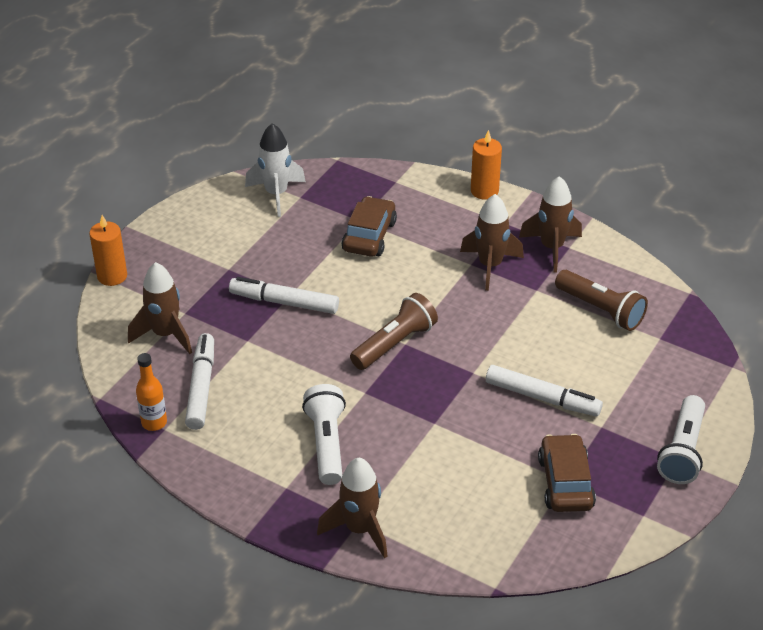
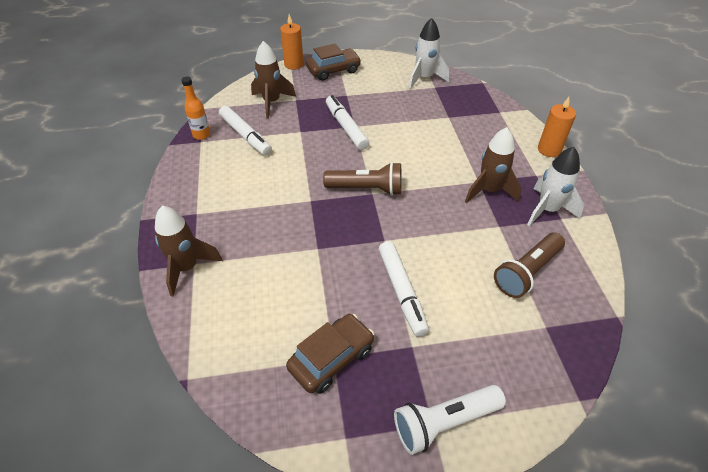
camera: 50 degrees right, 5 degrees up
(201, 387) = (245, 136): white marker -> white marker turned 90 degrees clockwise
(326, 443) = (249, 209): white flashlight -> none
(369, 236) = (441, 127): brown car -> brown car (333, 70)
(551, 248) = (547, 210): brown rocket -> white rocket
(601, 310) = (527, 272): brown flashlight -> brown flashlight turned 45 degrees clockwise

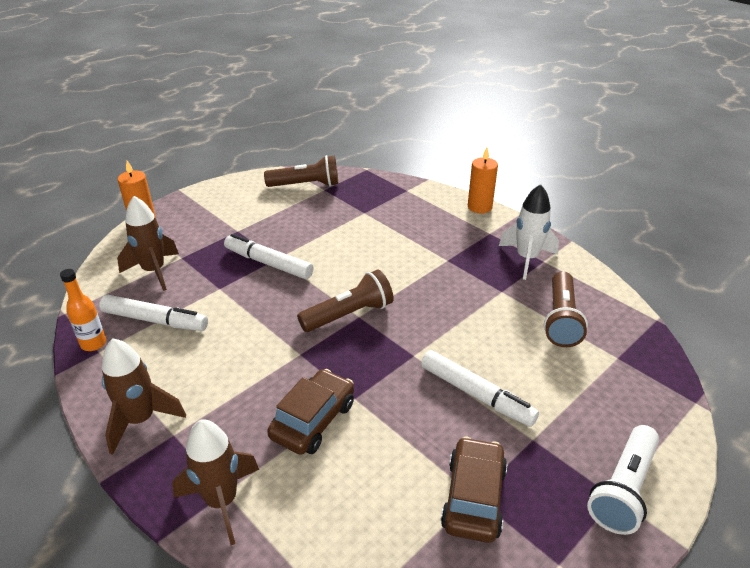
camera: 35 degrees left, 10 degrees down
(333, 70) = (198, 211): brown car -> brown car (313, 420)
(424, 78) = (306, 185): white rocket -> brown flashlight
(489, 191) = (464, 264): brown rocket -> brown rocket (141, 420)

